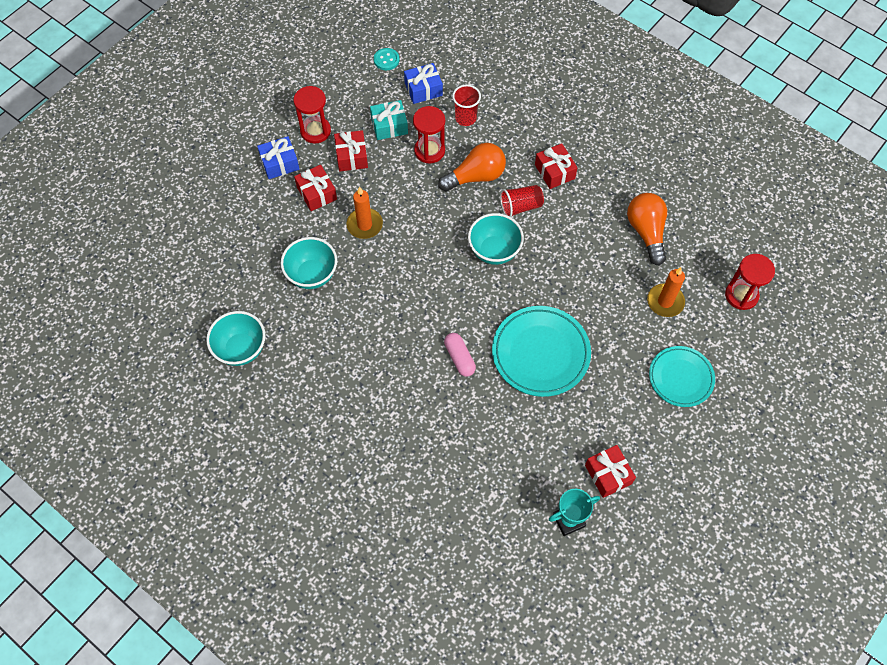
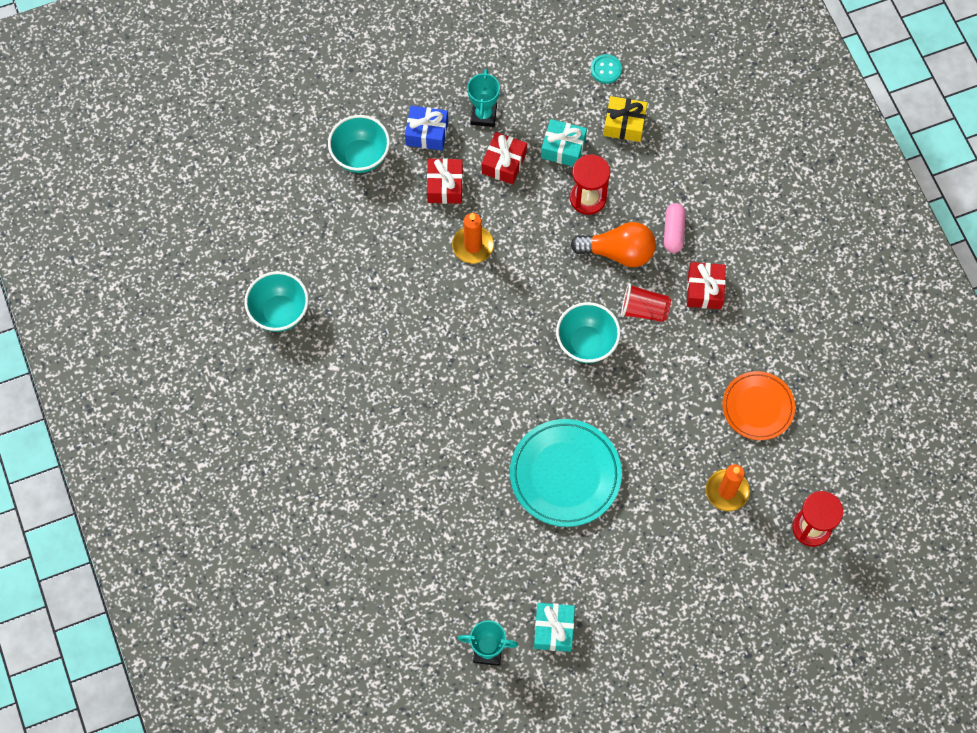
camera: 30 degrees right, 5 degrees up
(312, 275) = (390, 272): turquoise bowl -> turquoise bowl (360, 156)
(315, 131) = (483, 115): red hourglass -> turquoise trophy
(423, 89) = (624, 124): blue gift -> yellow gift
(459, 358) = (482, 435): pink capsule -> pink capsule (673, 232)
(465, 118) = (648, 181): red cup -> none
(608, 474) = (553, 629): red gift -> turquoise gift
(646, 232) = (757, 407): orange light bulb -> orange plate
(680, 378) = (689, 577): turquoise plate -> none

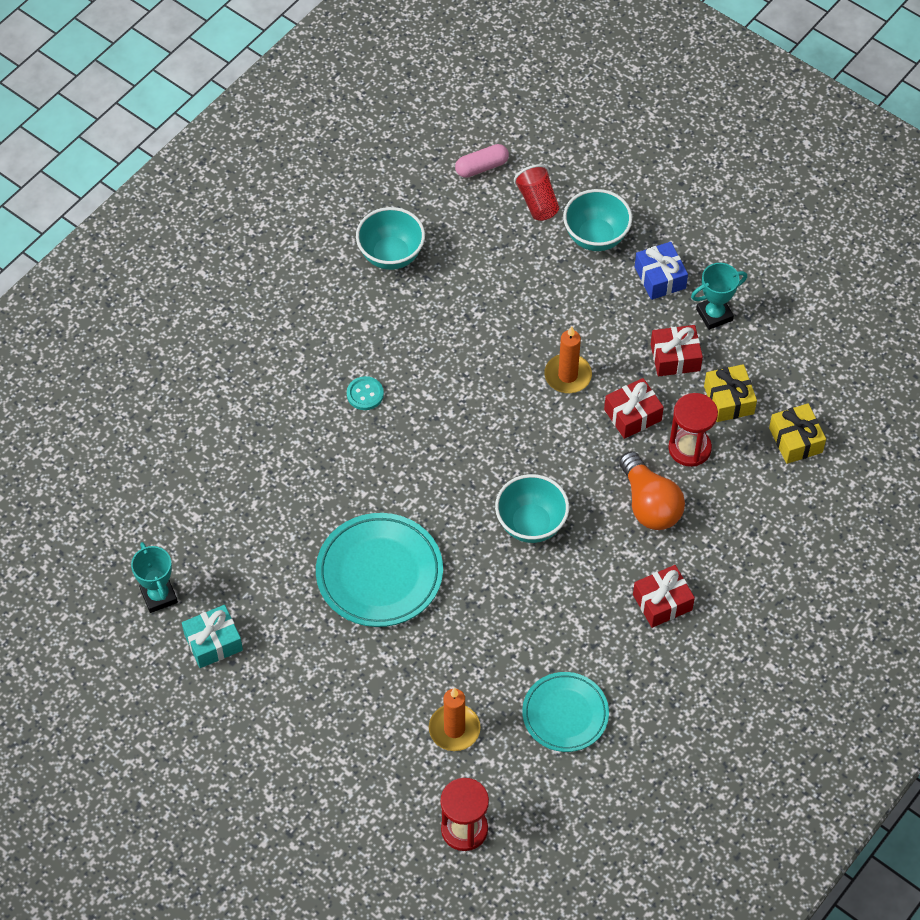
camera: 60 degrees right, 10 degrees down
(445, 186) = (614, 321): red gift -> red gift (632, 415)
(563, 148) = (729, 400): turquoise gift -> yellow gift
(606, 69) = (844, 394): turquoise button -> turquoise button (365, 394)
(644, 310) = (602, 557): red cup -> red cup (537, 202)
(673, 232) = (707, 542): pink capsule -> pink capsule (481, 167)
(757, 407) = (565, 714): orange plate -> turquoise plate

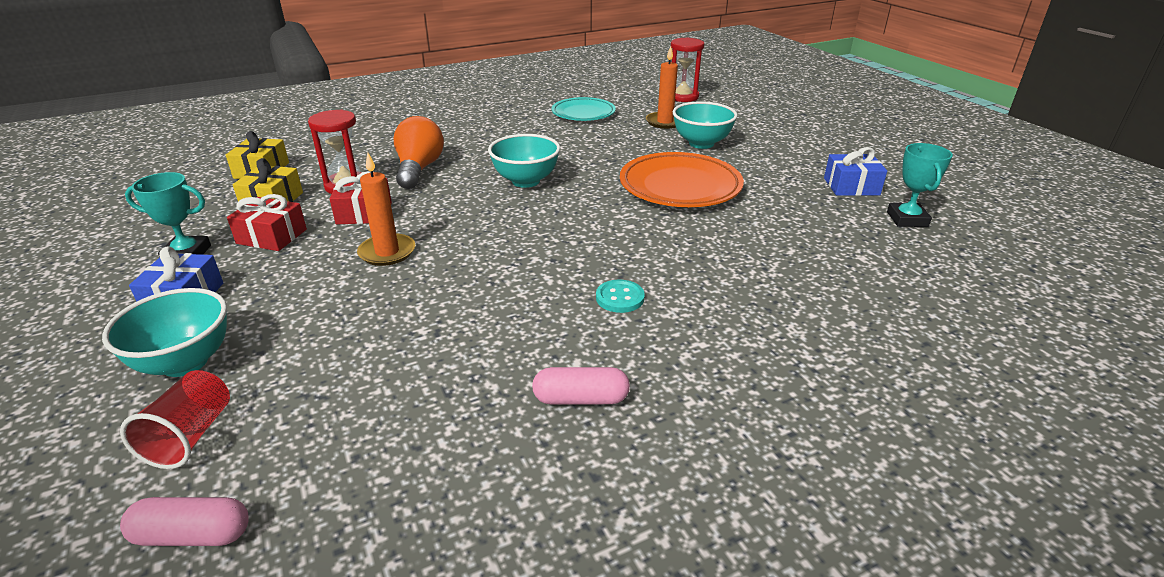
camera: 155 degrees left, 25 degrees down
(213, 642) = (851, 186): turquoise gift -> blue gift
(348, 302) = (581, 399): none -> pink capsule
(379, 574) = (680, 186): turquoise plate -> orange plate
(391, 255) = (473, 440): turquoise bowl -> turquoise bowl (701, 143)
(662, 602) = (468, 133): red gift -> none

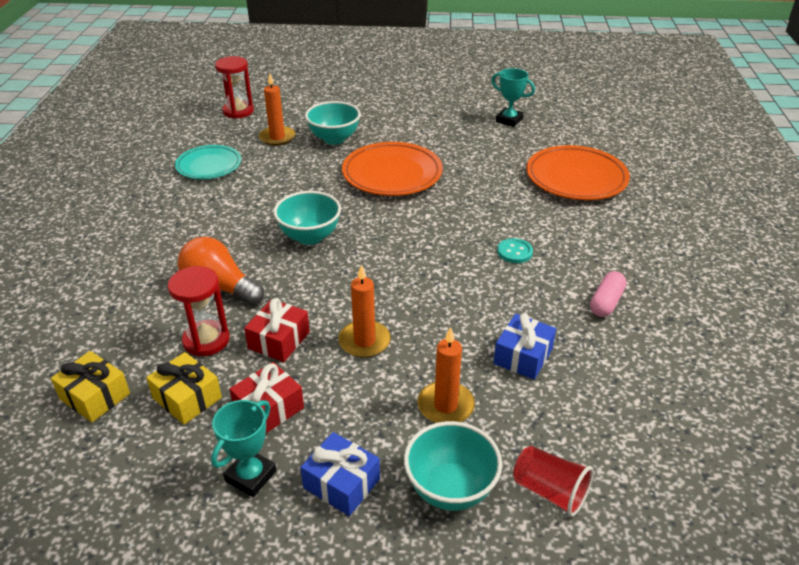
camera: 60 degrees left, 5 degrees up
(193, 535) = (650, 496): pink capsule -> none
(311, 325) = (445, 406): none -> orange candle
(848, 303) = (576, 178): none -> orange plate
(851, 186) = (455, 117): blue gift -> blue gift (523, 356)

